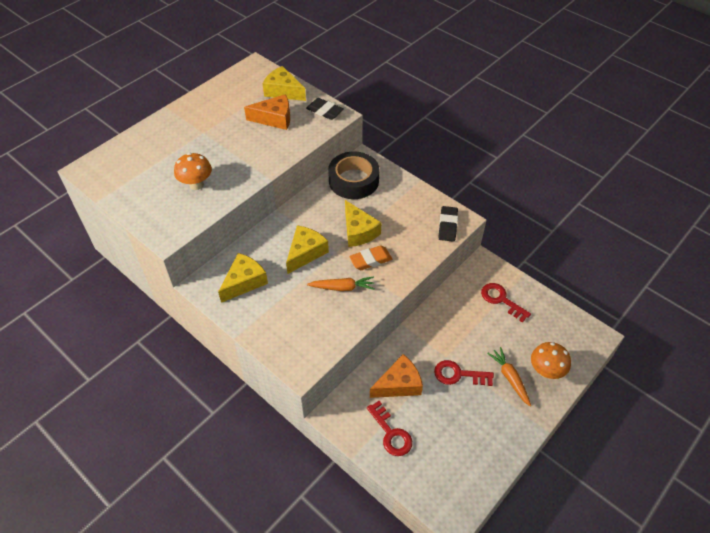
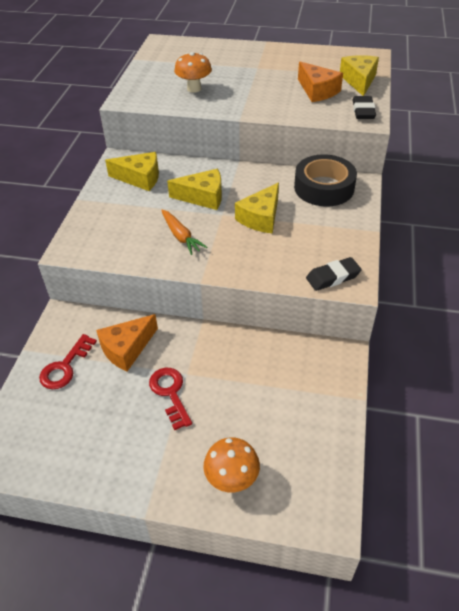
camera: 60 degrees right, 5 degrees down
(370, 260) = (231, 240): orange eraser -> none
(399, 384) = (126, 348): orange cheese -> orange cheese turned 105 degrees clockwise
(501, 300) = (303, 392): red key -> none
(510, 378) = (196, 444): orange carrot -> none

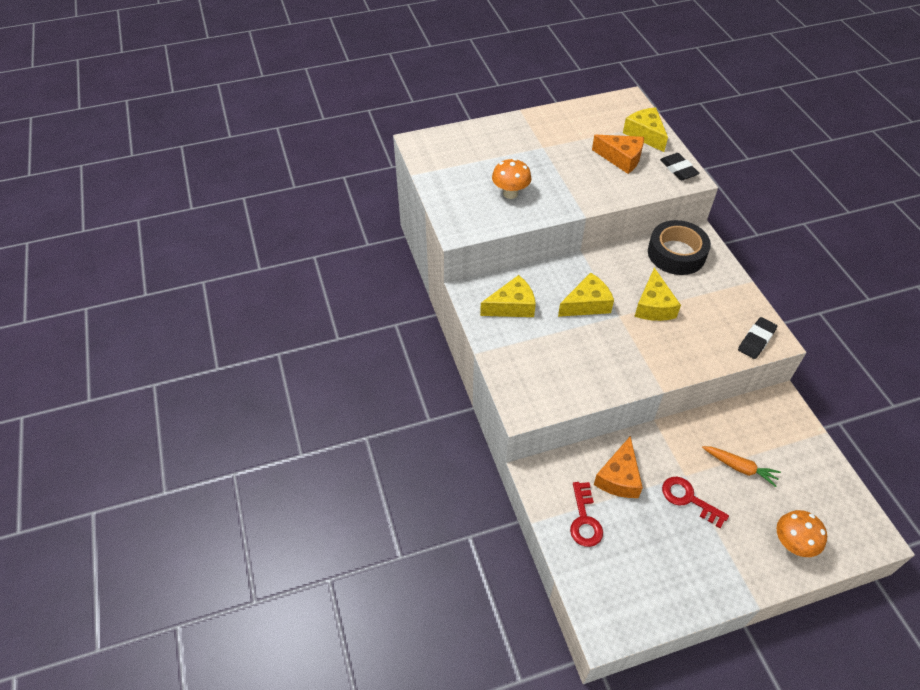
camera: 30 degrees left, 5 degrees up
(181, 236) = (606, 353): orange carrot -> orange carrot (739, 467)

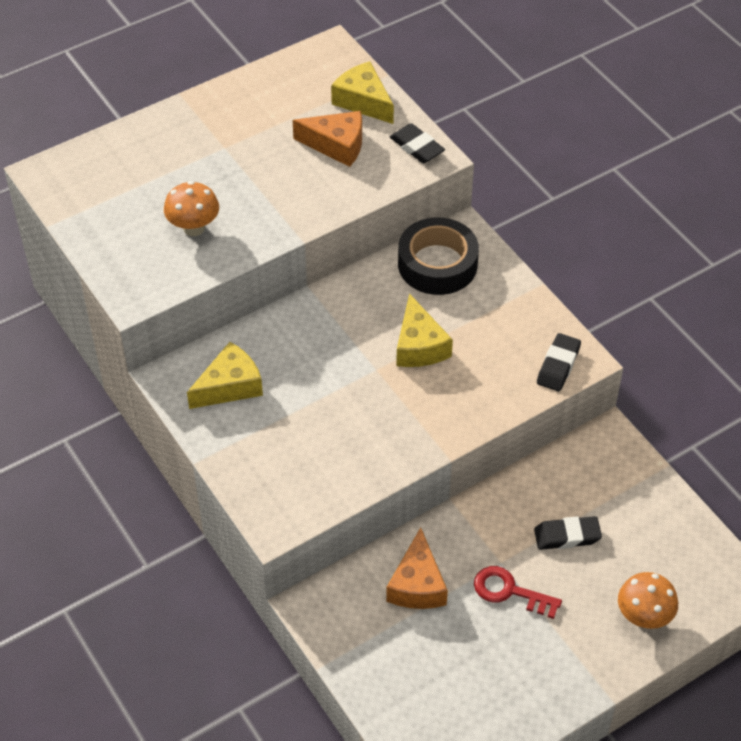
camera: 15 degrees left, 0 degrees up
(584, 520) = (383, 649): red key -> none
(587, 304) = (330, 362): yellow cheese -> none
(739, 467) = (567, 536): orange carrot -> black eraser

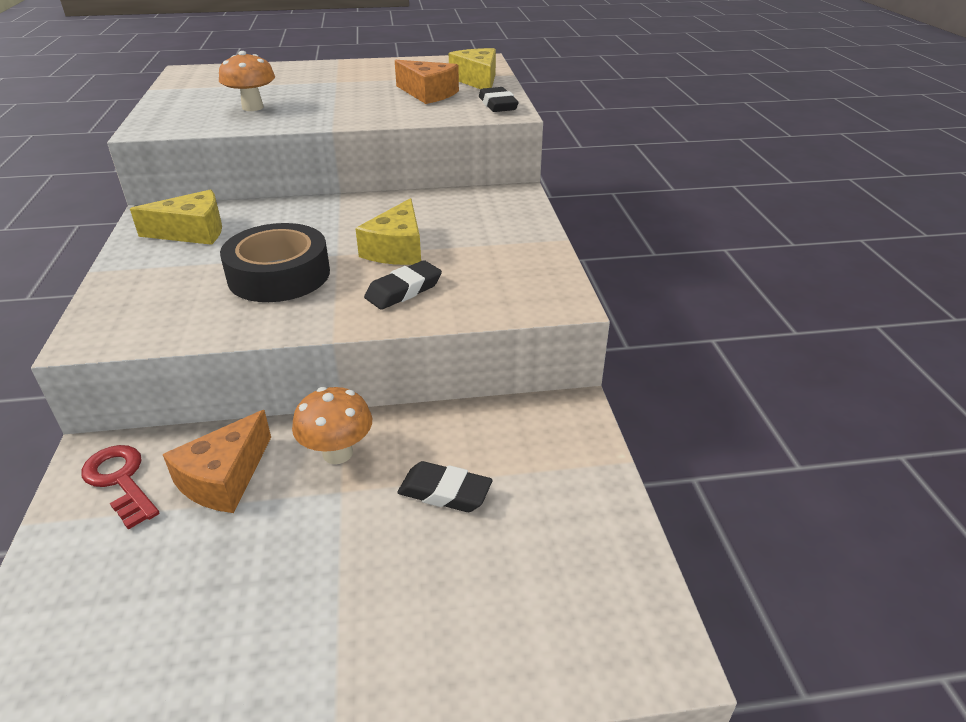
camera: 25 degrees right, 15 degrees down
(437, 264) = (472, 205): black tape -> black tape (279, 275)
(509, 591) = (321, 527): red key -> red key (120, 480)
(558, 365) = (531, 299): black eraser -> black eraser (403, 290)
(643, 617) = (474, 636): orange mushroom -> orange mushroom (337, 453)

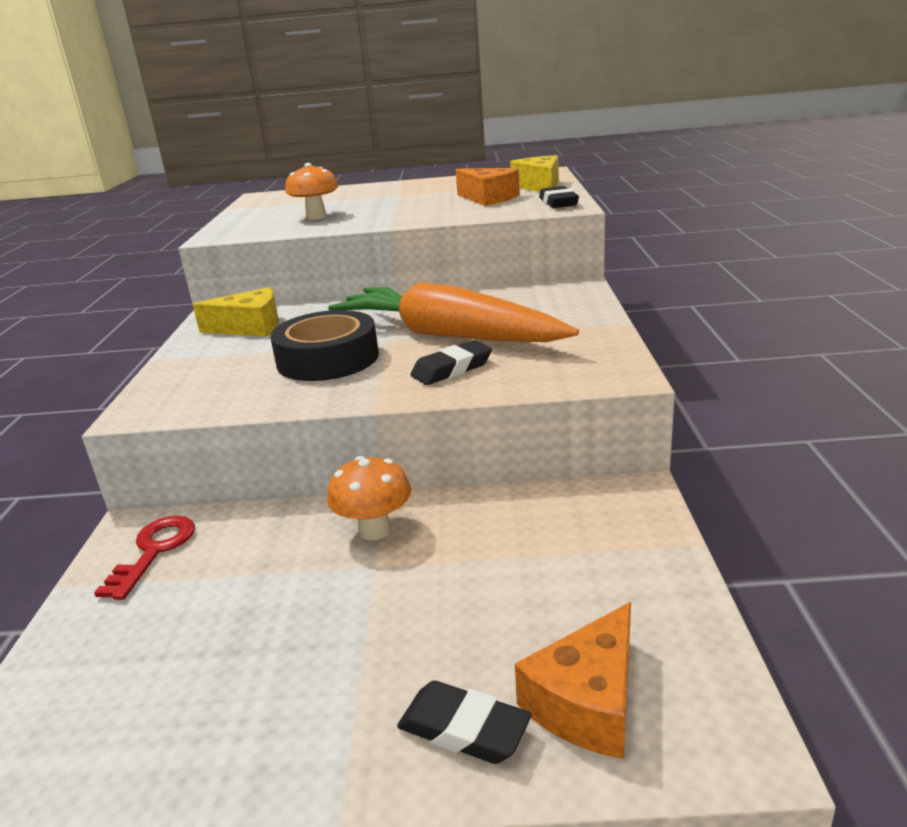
camera: 10 degrees right, 10 degrees down
(120, 480) = (154, 551): red key -> red key turned 45 degrees clockwise
(224, 478) = (256, 551): orange cheese -> orange cheese (587, 701)
(397, 249) = (448, 335): yellow cheese -> orange carrot
(445, 492) = (486, 569): black eraser -> black eraser (464, 729)

